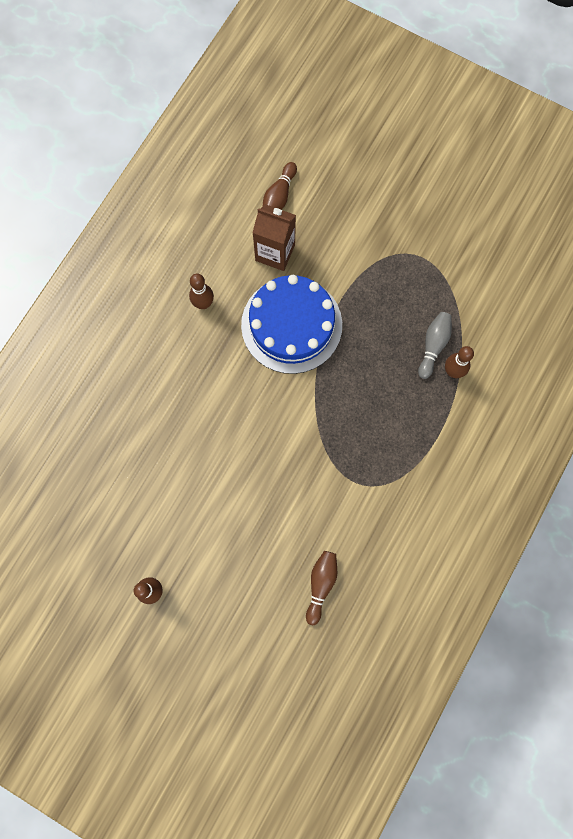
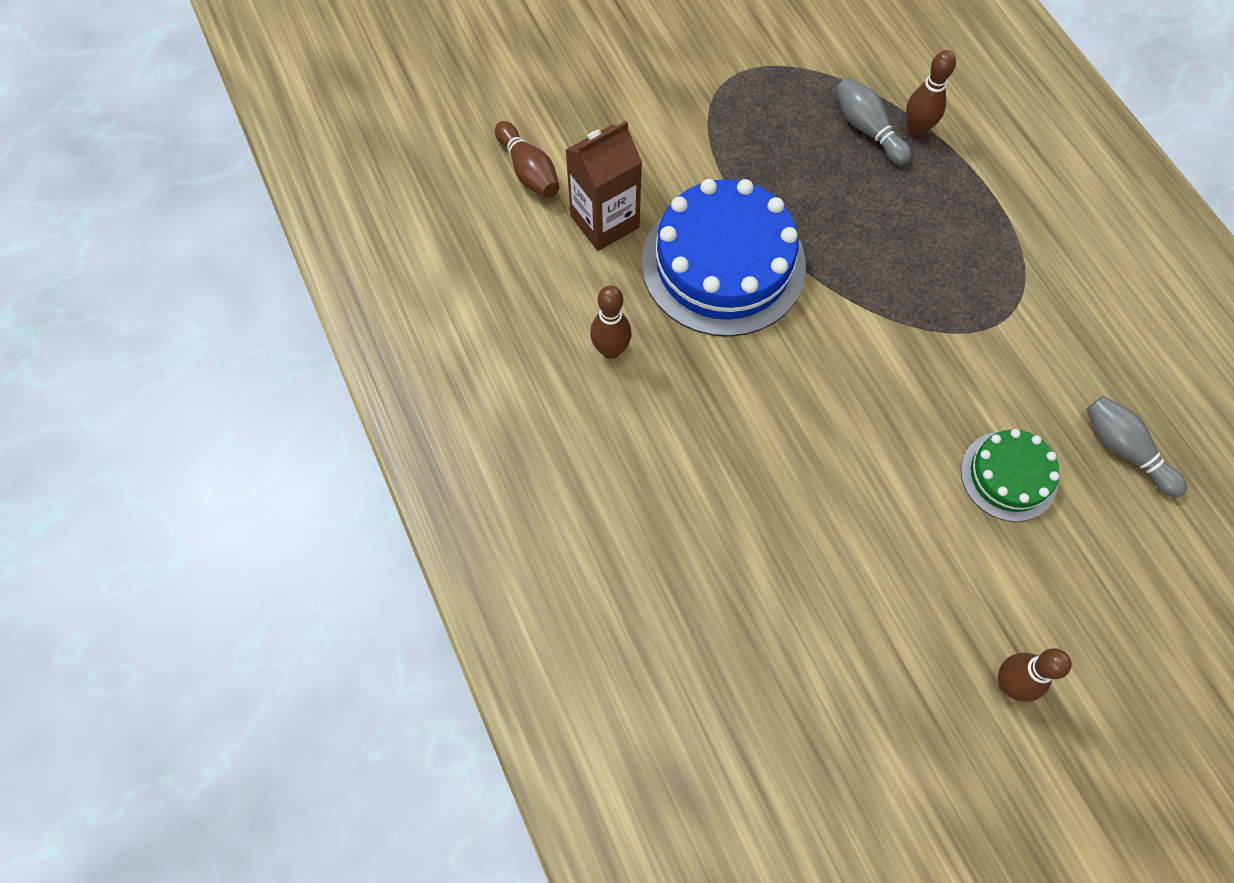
camera: 55 degrees left, 10 degrees down
(265, 534) = (1008, 476): none -> green cake
(321, 585) = (1124, 450): brown bowling pin -> grey bowling pin

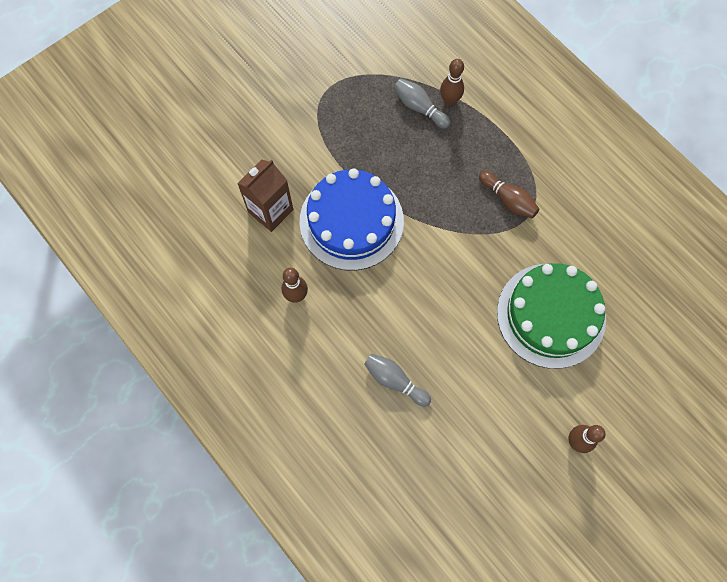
camera: 15 degrees left, 5 degrees up
(529, 171) = (213, 187): brown bowling pin -> brown bowling pin (508, 199)
(1008, 476) = (551, 315): green cake -> green cake, size x1.87
(1124, 450) = (614, 281): grey bowling pin -> grey bowling pin (395, 381)

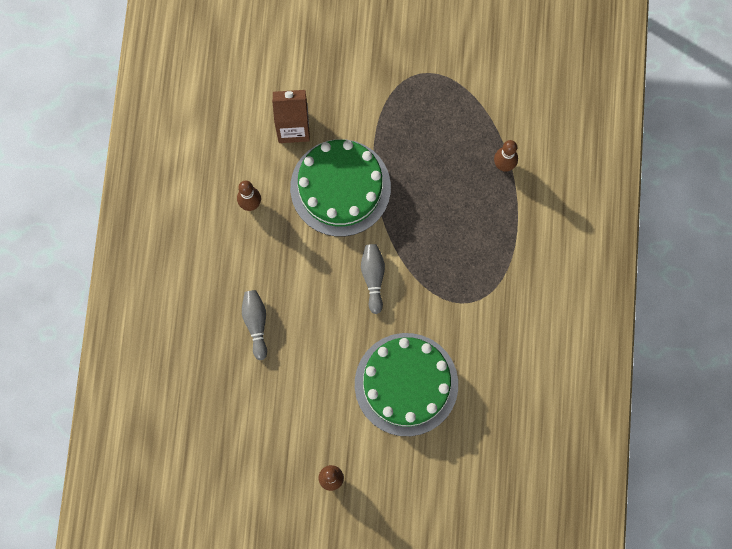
camera: 45 degrees right, 5 degrees up
(351, 221) = (340, 187): blue cake -> green cake
(419, 108) = (476, 150): grey bowling pin -> grey bowling pin (373, 278)
(508, 199) = (465, 277): brown bowling pin -> none

